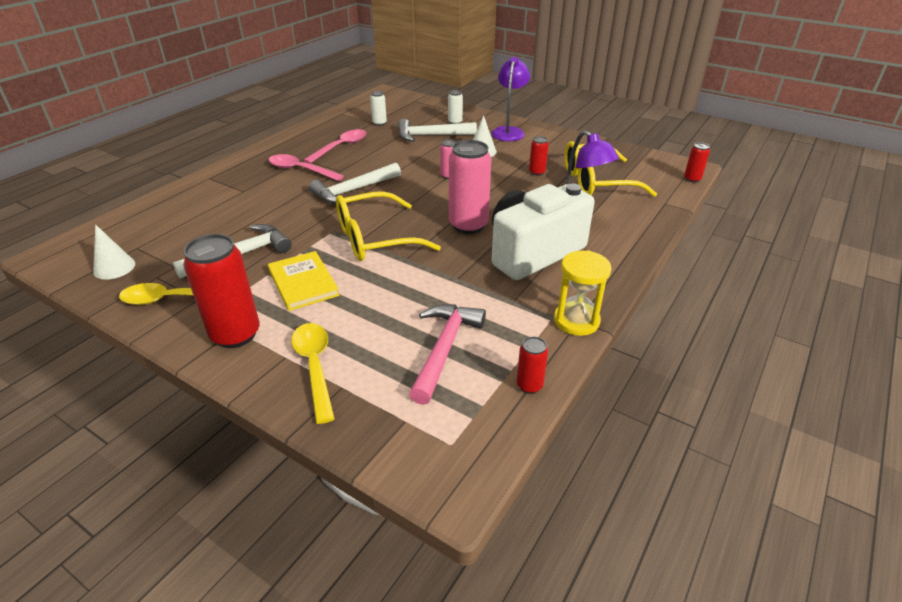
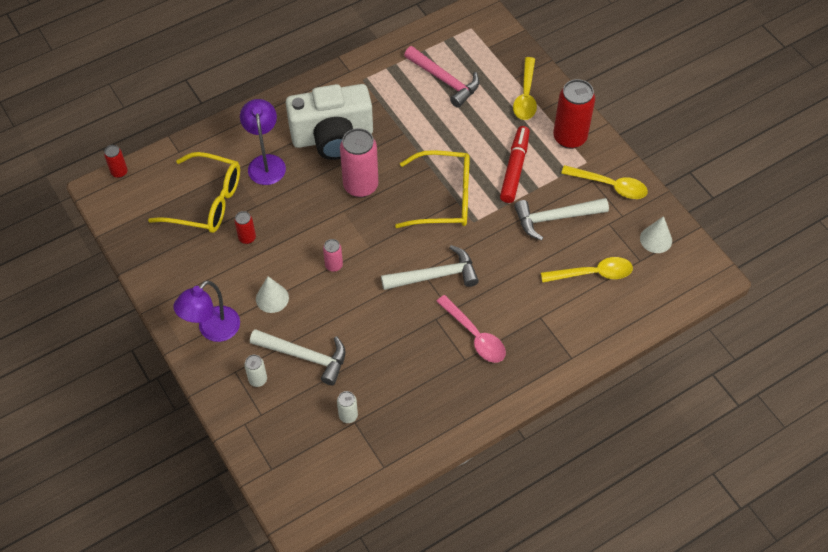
camera: 155 degrees left, 20 degrees up
(192, 226) = (592, 273): none -> yellow spoon
(303, 283) = (514, 168): yellow book -> red marker
(340, 147) = (417, 370): pink spoon -> none
(444, 349) = (444, 80): pink hammer -> pink hammer turned 90 degrees counterclockwise
(529, 385) = (411, 42): red can -> none
(576, 321) = (351, 70): yellow hourglass -> none

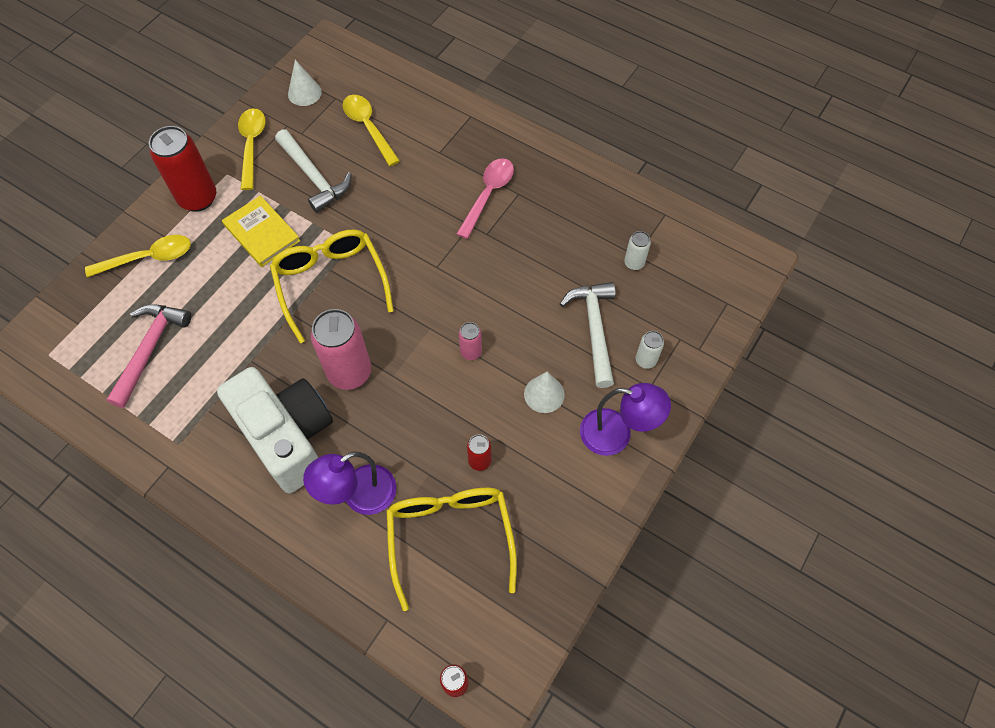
camera: 115 degrees left, 5 degrees up
(435, 276) = (436, 253): white hammer -> none
(514, 168) = (262, 233): red marker -> yellow book

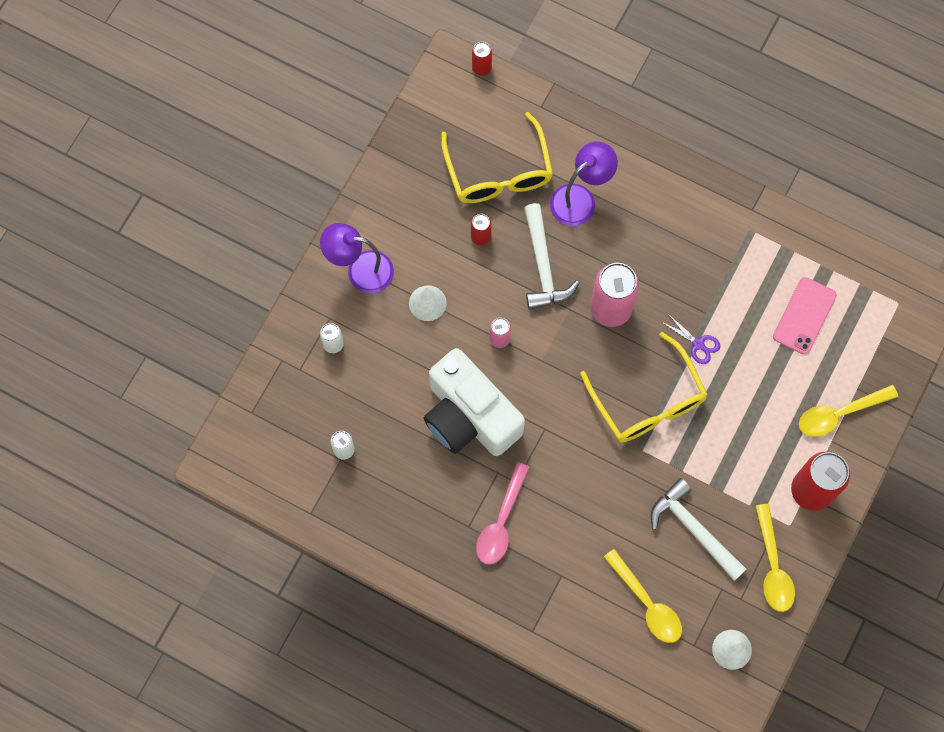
camera: 175 degrees right, 10 degrees up
(150, 349) = (804, 316): pink hammer -> pink phone
(262, 233) = (732, 453): yellow book -> none
(267, 331) = (698, 344): none -> purple scissors
(287, 436) = (654, 244): white camera -> white camera (469, 416)
(594, 329) = (382, 372): white hammer -> white hammer (543, 266)

